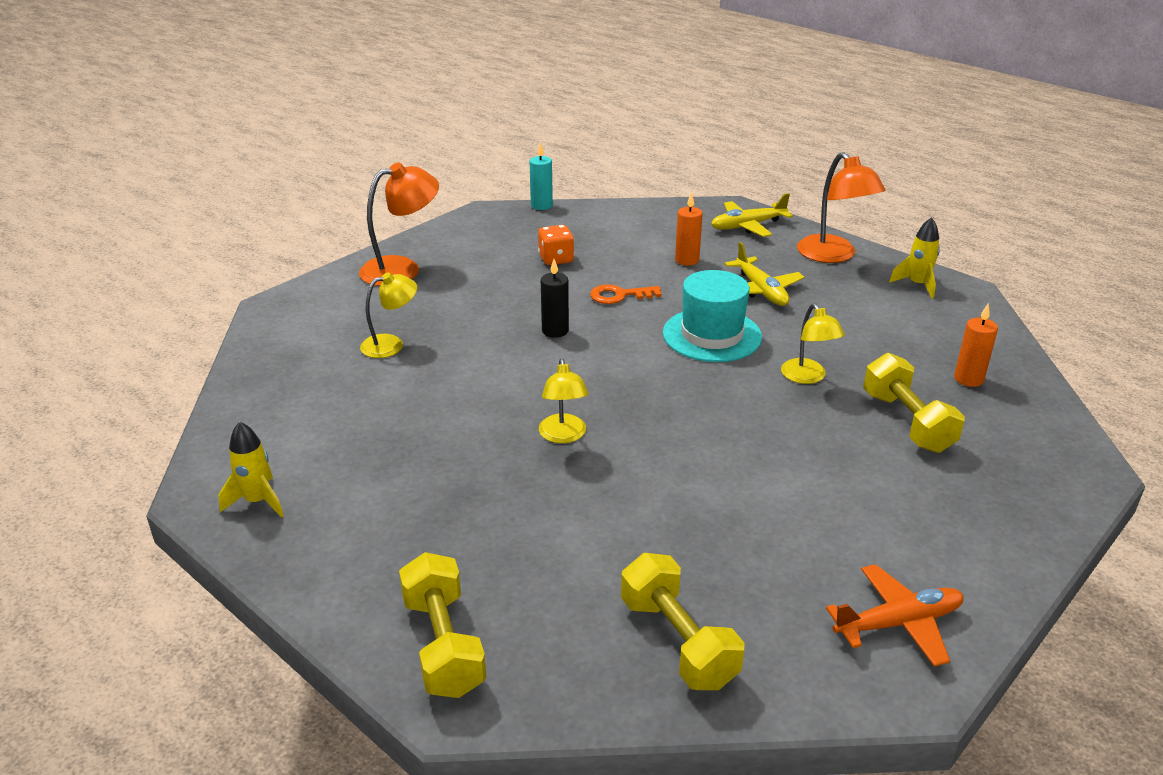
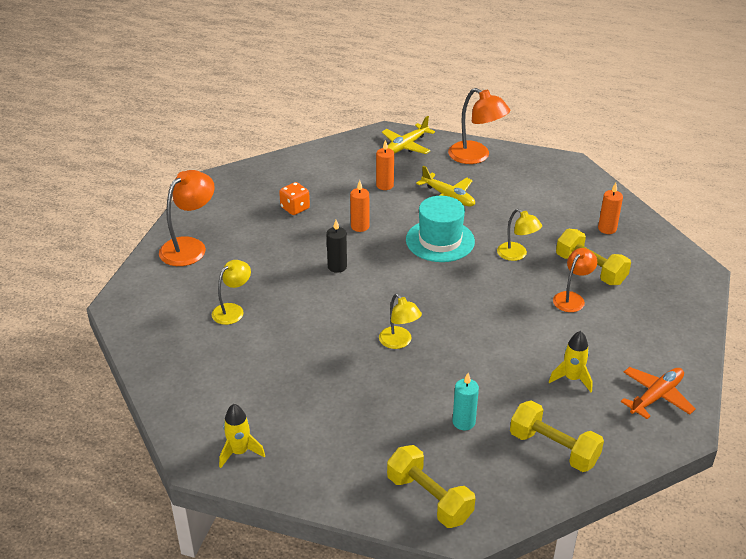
camera: 25 degrees left, 5 degrees up
(541, 205) = (250, 164): turquoise candle -> turquoise candle (463, 422)
(619, 295) = (360, 226): orange key -> orange candle
(852, 451) = (572, 298): none -> orange lamp
(917, 285) = (540, 166): yellow rocket -> yellow rocket (572, 379)

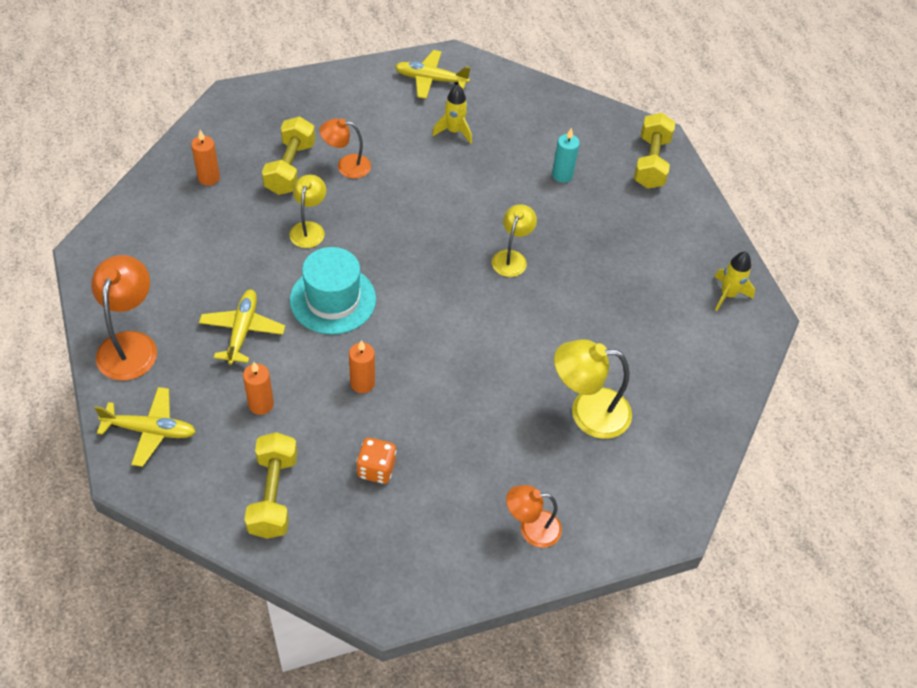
camera: 130 degrees left, 15 degrees up
(190, 247) = (531, 528): orange lamp -> orange lamp, size x0.64
(232, 310) = (587, 412): yellow lamp -> yellow lamp, size x1.57
(337, 266) = (447, 364): black candle -> none
(553, 448) = (539, 116): yellow dumbbell -> yellow dumbbell (273, 495)
(656, 396) = (430, 80): orange plane -> yellow plane

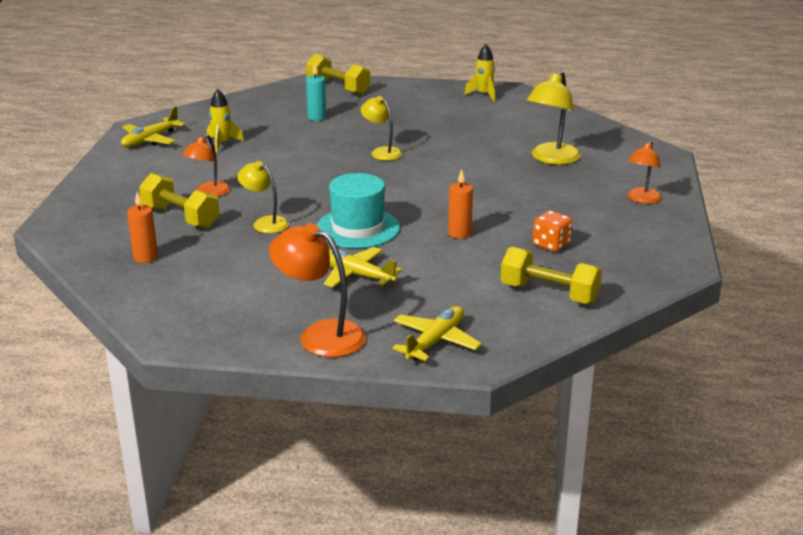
camera: 60 degrees left, 25 degrees down
(261, 404) = (447, 281): orange candle -> none

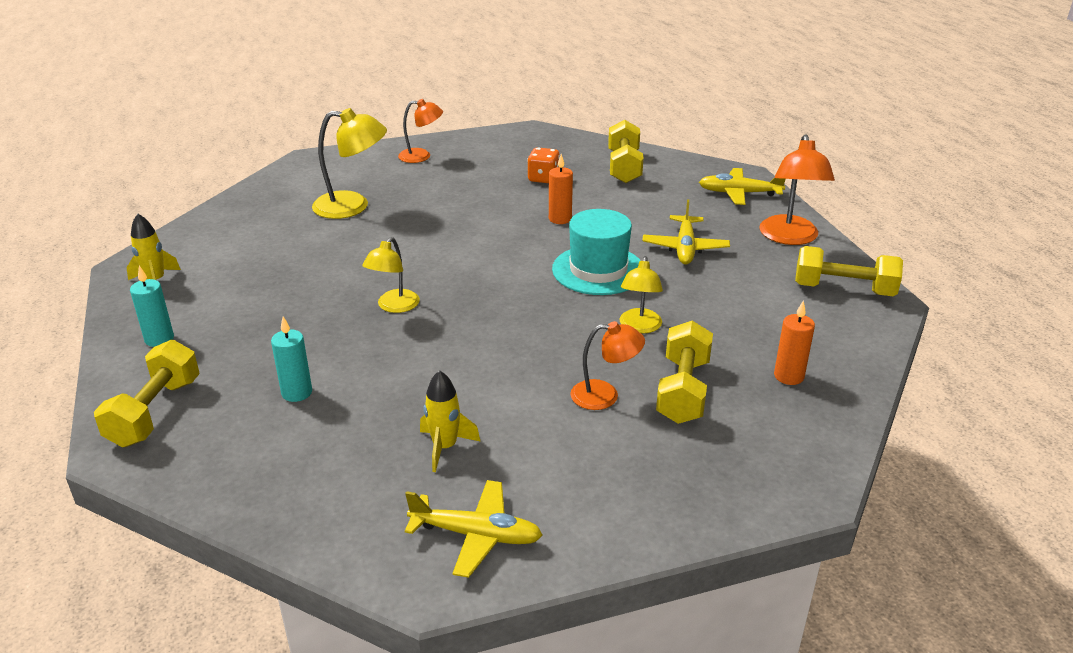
camera: 115 degrees left, 5 degrees up
(211, 326) = (843, 289): none -> yellow dumbbell
(411, 92) = (159, 339): none -> turquoise candle

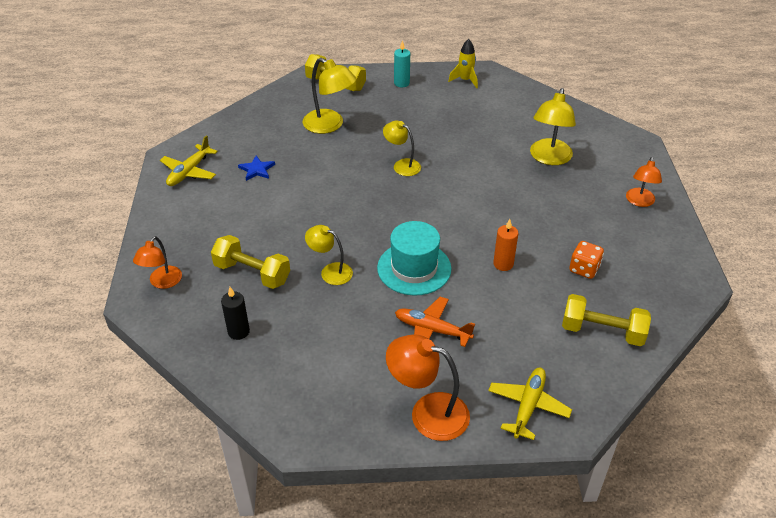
camera: 105 degrees right, 10 degrees up
(297, 393) = (330, 125): turquoise candle -> yellow lamp
(445, 447) = (257, 170): yellow rocket -> blue star
(605, 395) = (266, 237): orange lamp -> orange lamp (162, 282)
(685, 248) = (432, 330): yellow plane -> orange plane
(788, 376) = (238, 331): orange candle -> black candle
(843, 289) = (329, 415): yellow dumbbell -> none

